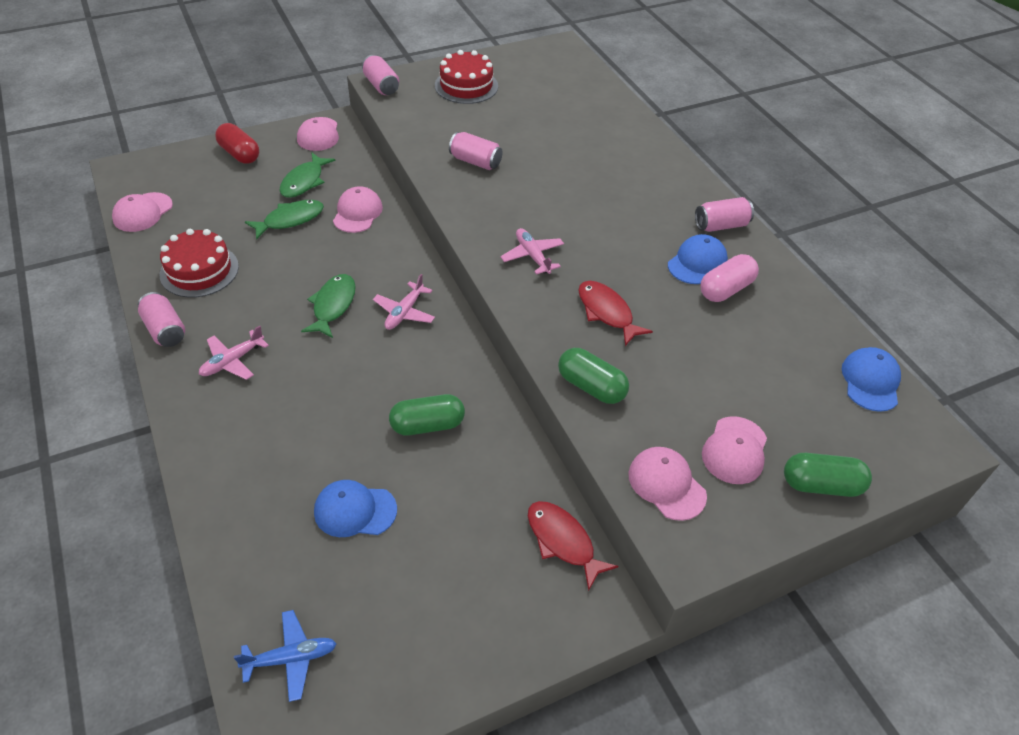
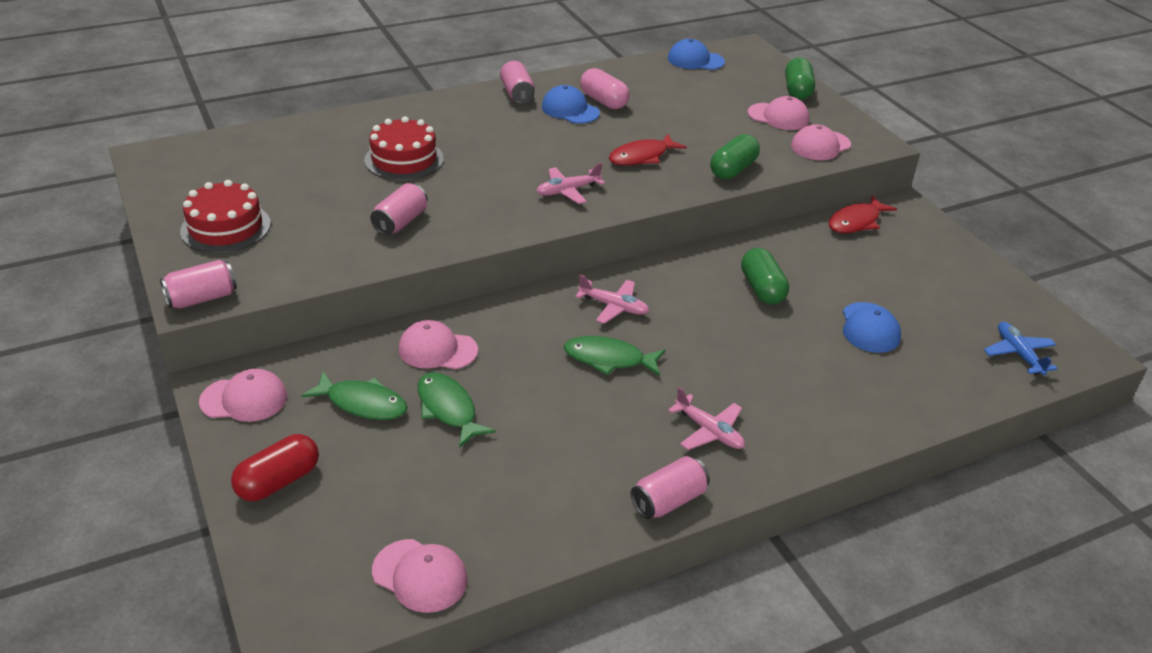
camera: 90 degrees left, 10 degrees down
(199, 270) = (554, 485): red cake -> red cake (404, 159)

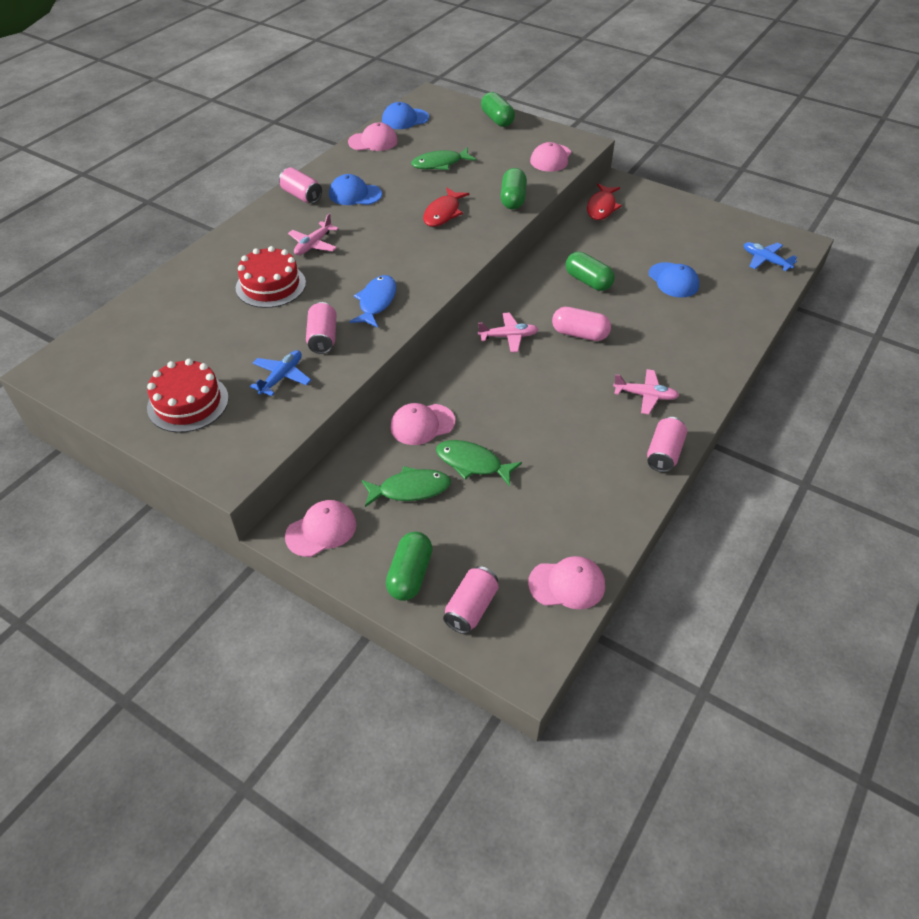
camera: 30 degrees left, 10 degrees up
(202, 298) = (234, 468): pink can -> pink can (471, 608)
(278, 481) = (410, 575): red capsule -> green capsule
(327, 240) = (282, 377): none -> blue plane
(486, 211) = (376, 302): none -> blue fish
(567, 191) = (418, 261): pink plane -> pink plane (313, 245)
(603, 101) = (372, 178): pink capsule -> pink capsule (579, 334)
(608, 359) = (540, 376): green fish -> green fish (440, 164)
(778, 117) = (504, 145): pink cap -> pink cap (373, 141)

